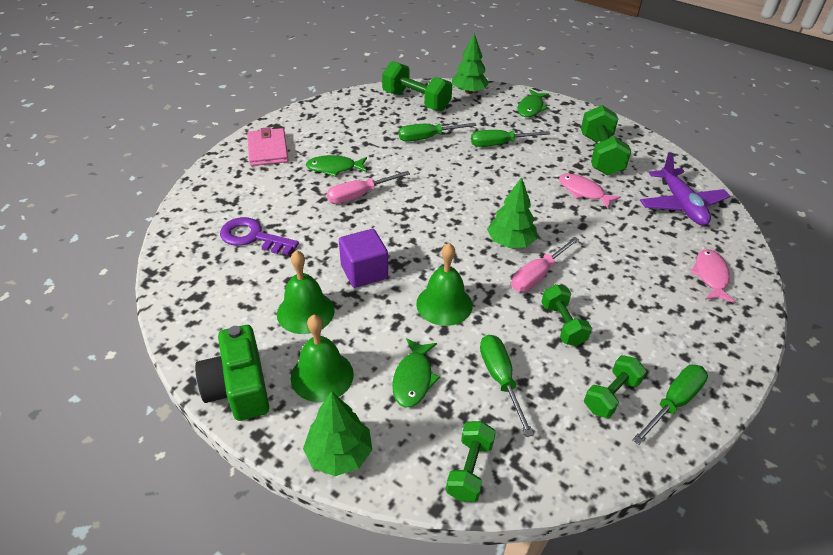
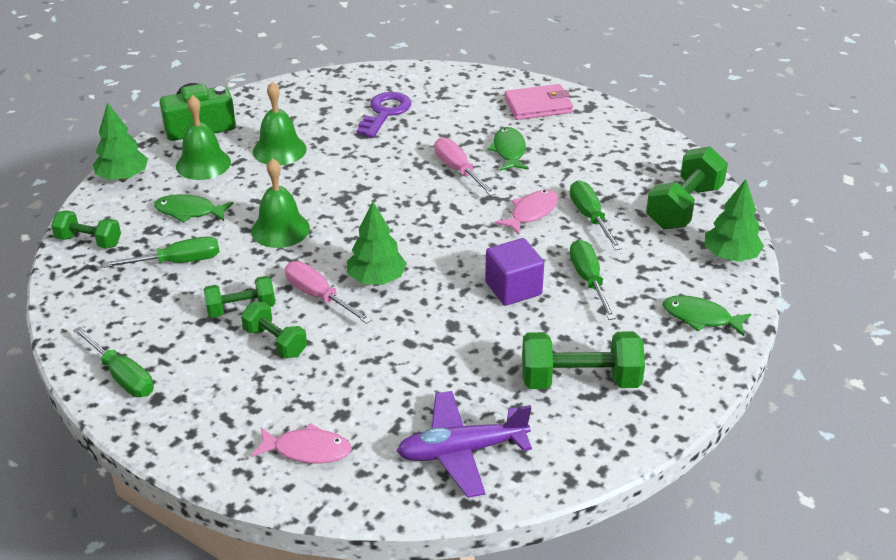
camera: 90 degrees right, 5 degrees down
(364, 272) = (331, 179): purple cube -> purple cube (513, 288)
(583, 192) = (483, 351): pink fish -> pink fish (531, 213)
(611, 395) = (142, 333): green dumbbell -> green dumbbell (275, 342)

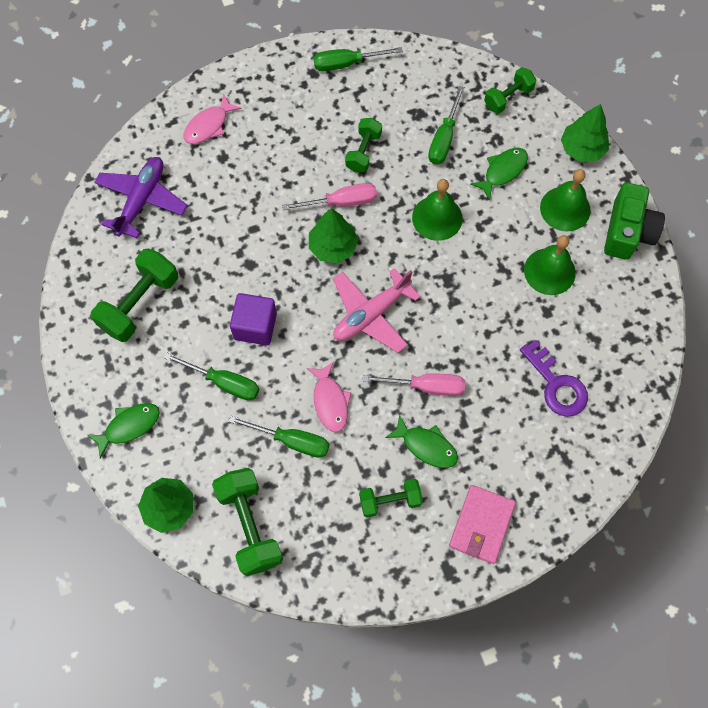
camera: 125 degrees right, 30 degrees up
(275, 342) = (315, 155): green dumbbell -> green dumbbell (390, 501)
(424, 225) = (371, 314): none -> pink plane

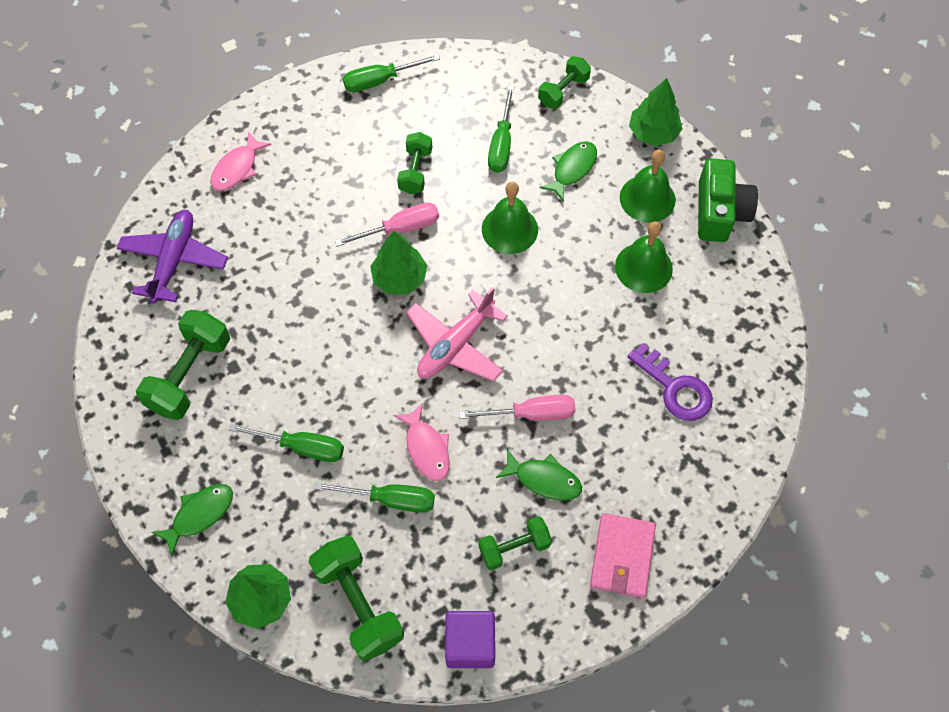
camera: 10 degrees left, 5 degrees down
(255, 326) = (327, 379): purple cube -> purple cube (470, 644)

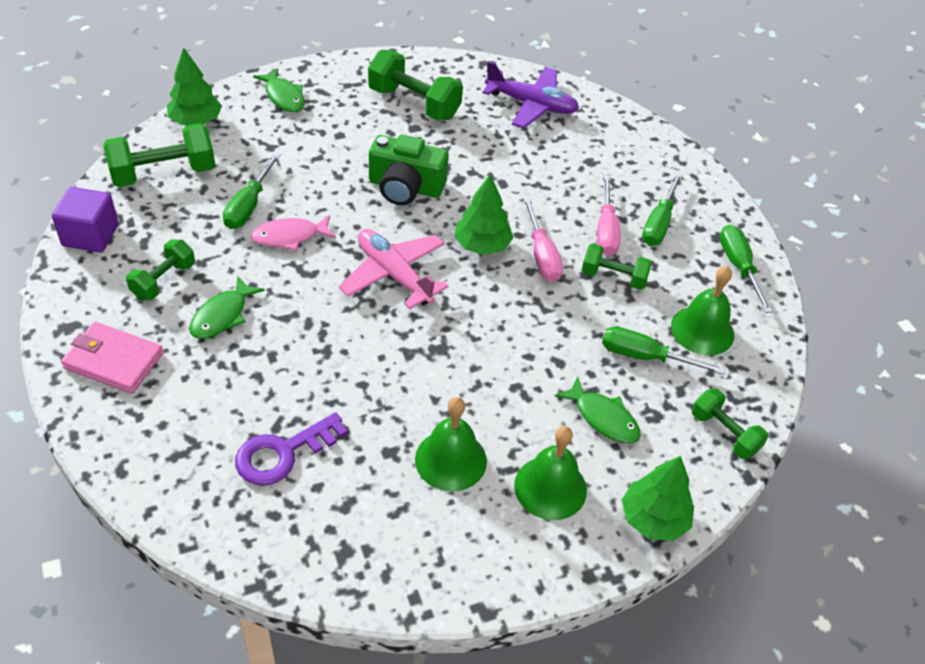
camera: 95 degrees right, 15 degrees down
(237, 168) = (629, 151): pink fish -> none
(302, 447) = (322, 158): green screwdriver -> green screwdriver (659, 223)
(509, 229) = (526, 343): green bell -> green bell (702, 330)
(514, 547) = (163, 280): green dumbbell -> green dumbbell turned 45 degrees clockwise
(531, 414) = (297, 319): pink screwdriver -> pink screwdriver (606, 230)
(719, 212) = (518, 567): green camera -> green camera (405, 187)

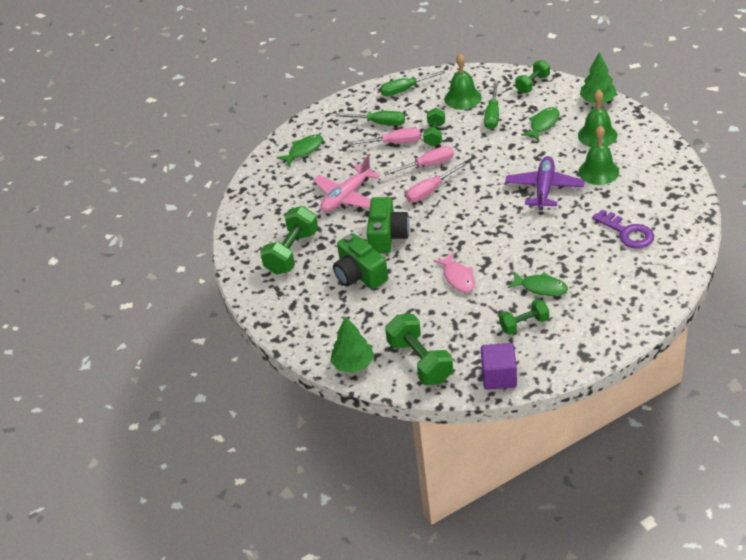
camera: 90 degrees left, 5 degrees down
(114, 360) = (599, 323): pink wallet -> none
(163, 280) = (524, 324): green dumbbell -> green dumbbell turned 45 degrees counterclockwise
(249, 206) = (436, 306): green screwdriver -> none
(284, 97) = (306, 324): green fish -> green fish (303, 150)
(344, 151) = (359, 274): none -> green camera
(394, 275) = (472, 222): pink plane -> pink plane (346, 196)
(482, 245) = (430, 191): green tree -> pink screwdriver
(531, 105) = (274, 194): purple plane -> purple plane (544, 188)

